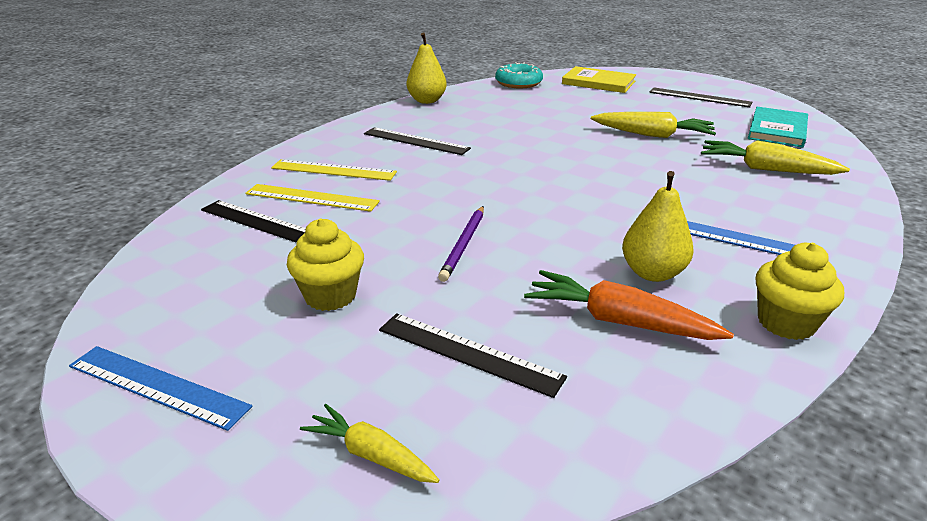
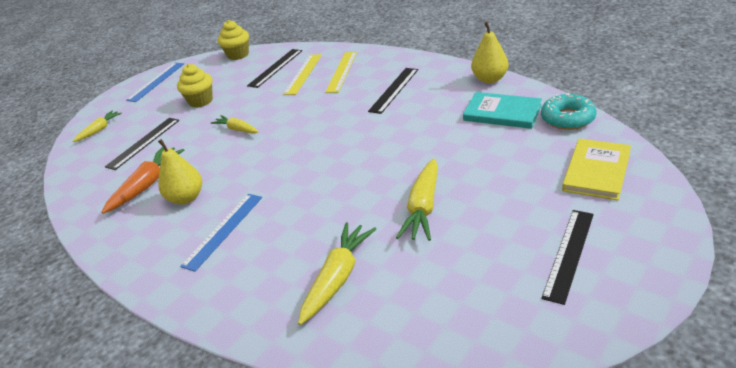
camera: 95 degrees right, 5 degrees up
(464, 245) = (237, 129): purple pencil -> yellow carrot
(777, 130) = (455, 310): turquoise book -> turquoise book (502, 113)
(786, 323) = (119, 247): yellow cupcake -> yellow cupcake (238, 55)

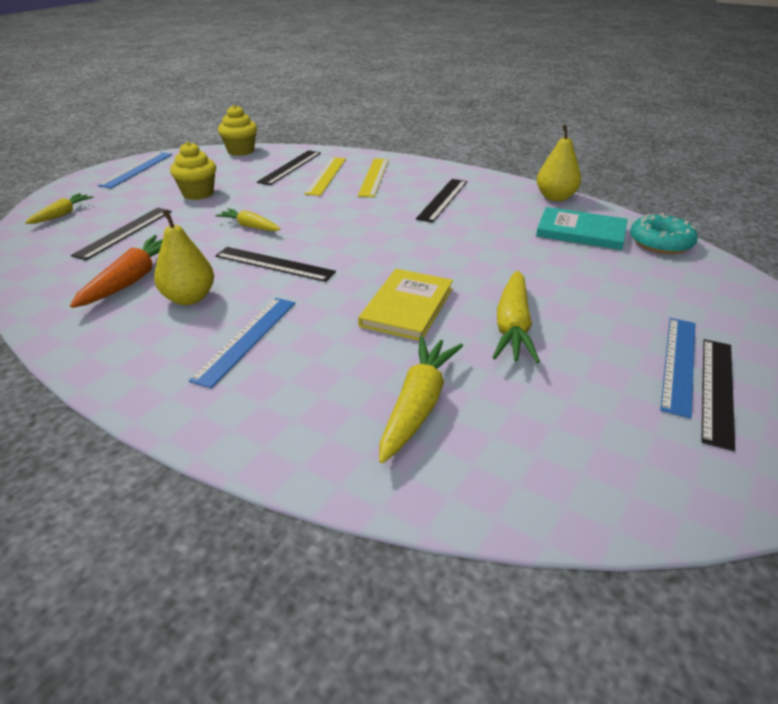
camera: 10 degrees left, 0 degrees up
(251, 163) = (274, 264): none -> black ruler
(545, 233) = (678, 363): none -> blue ruler
(597, 171) = (716, 299): yellow book -> yellow book (407, 307)

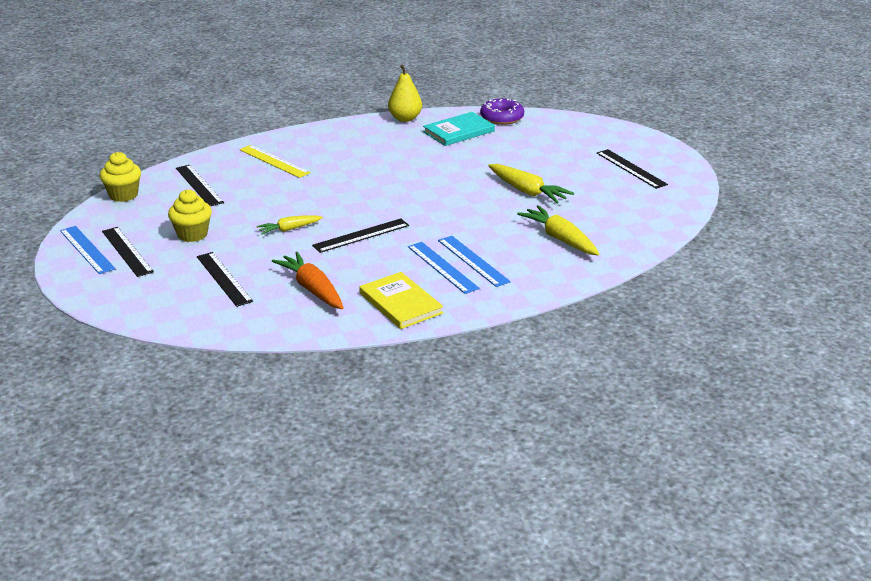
camera: 55 degrees left, 5 degrees down
(62, 214) = (142, 299): yellow carrot -> none
(189, 298) = (367, 274): yellow pear -> none
(326, 175) = (241, 177): yellow ruler -> none
(407, 307) = (471, 211): yellow book -> yellow book (400, 303)
(443, 200) = (352, 152): black ruler -> black ruler (127, 251)
(660, 242) = (502, 117): turquoise donut -> purple donut
(678, 363) = (605, 167): blue ruler -> blue ruler (473, 261)

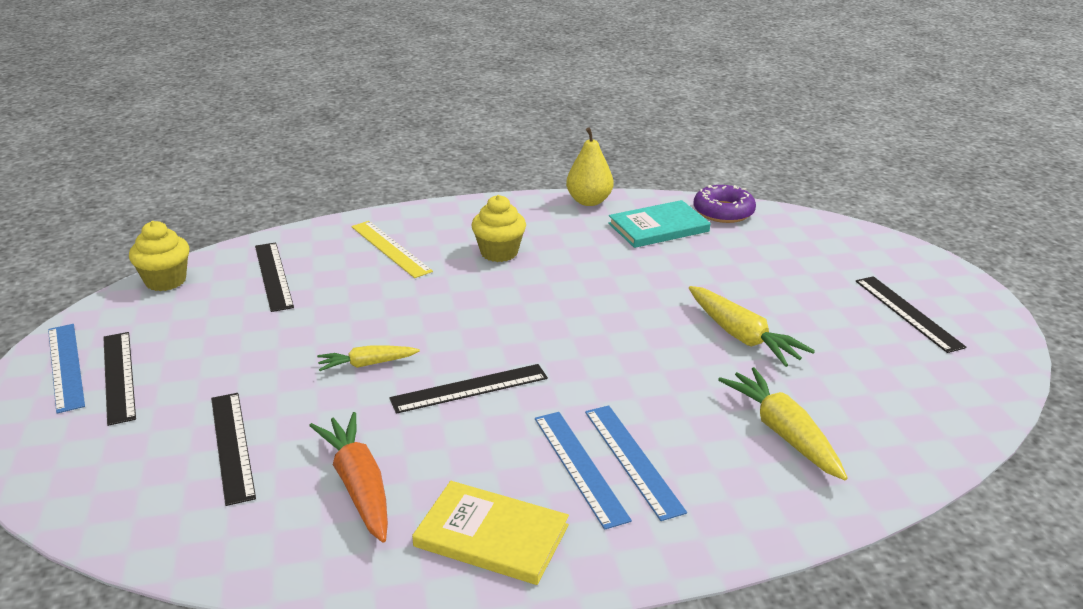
camera: 10 degrees right, 0 degrees up
(192, 234) = (225, 357): yellow cupcake -> yellow cupcake (499, 253)
(400, 303) = (491, 536): yellow book -> yellow book turned 45 degrees counterclockwise

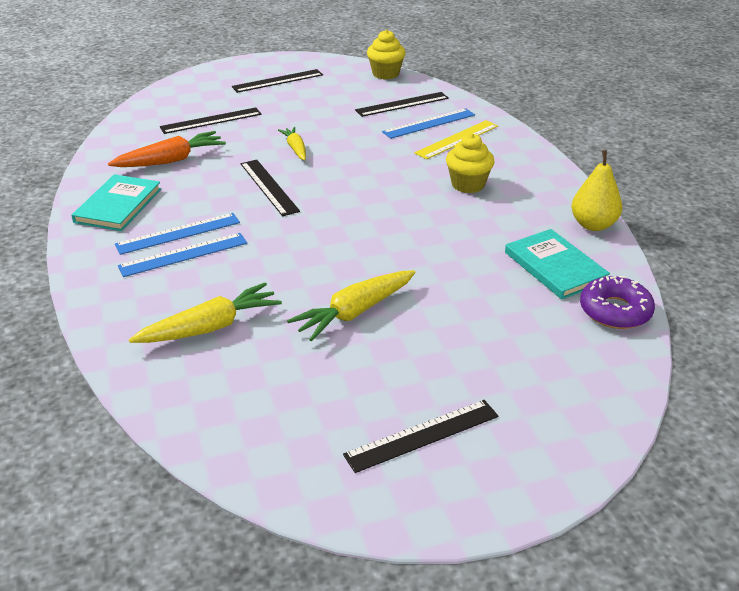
camera: 85 degrees right, 5 degrees up
(65, 366) = (286, 66): blue ruler -> blue ruler (429, 123)
(491, 536) = (118, 205): yellow book -> turquoise book

